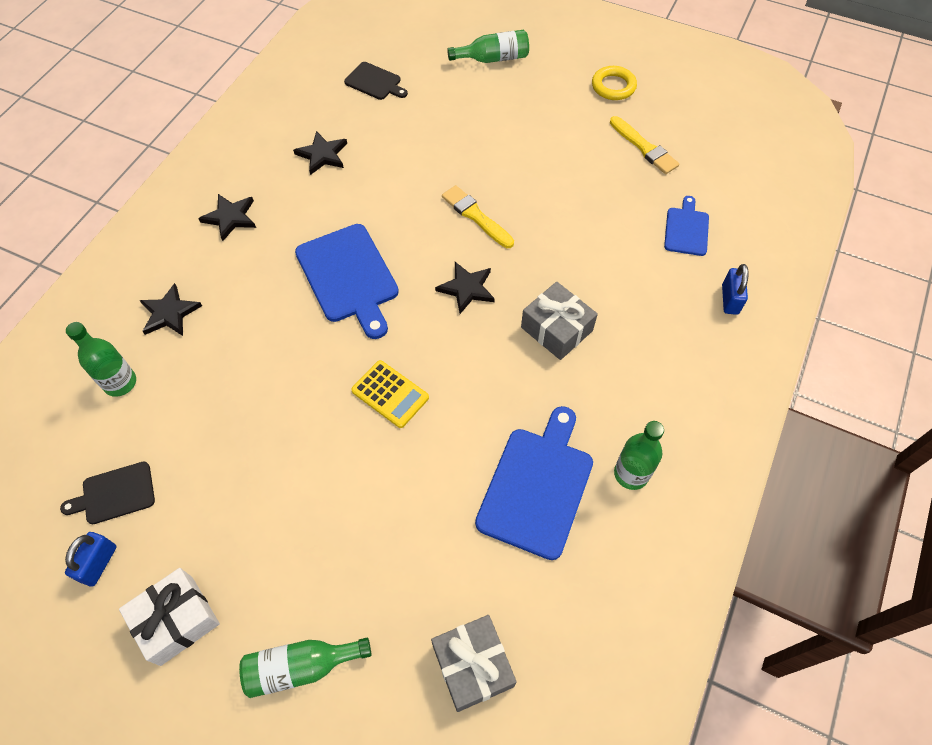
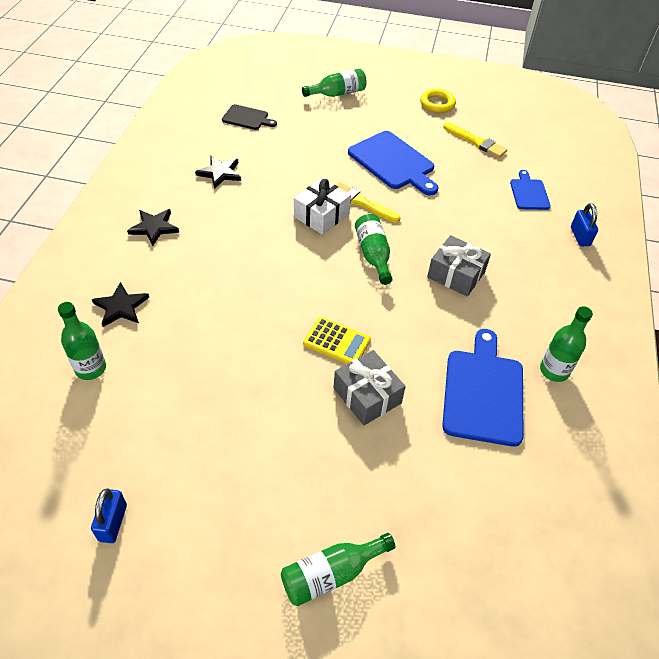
camera: 15 degrees left, 10 degrees down
(115, 494) = (111, 460): black cutting board -> none
(177, 620) = (203, 557): white gift -> white gift (321, 215)
(348, 277) = (272, 259): blue cutting board -> blue cutting board (393, 162)
(466, 288) = (373, 255): black star -> green bottle
(473, 666) = (481, 542): grey gift -> grey gift (367, 395)

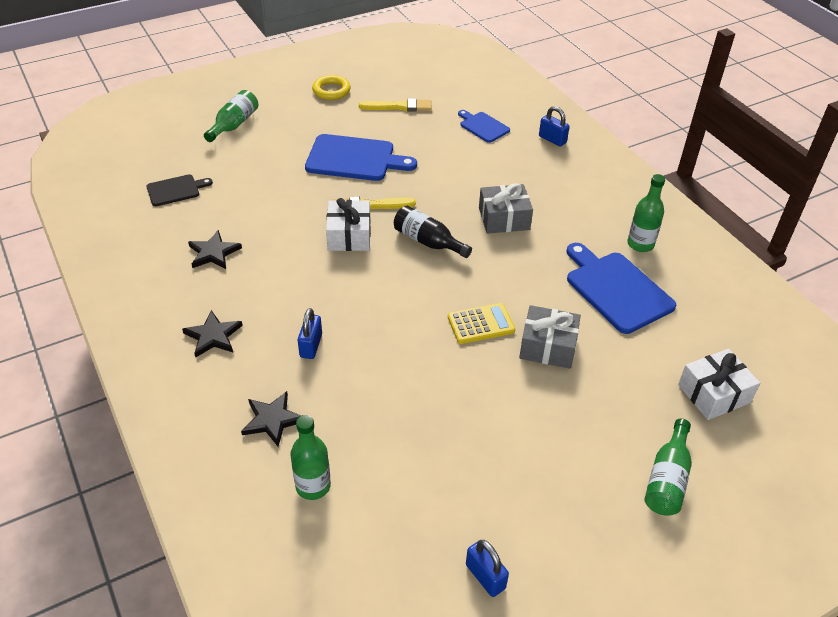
camera: 40 degrees left, 5 degrees down
(203, 275) = (311, 346): none -> blue padlock
(373, 255) = (428, 241): green bottle -> black bottle
(462, 541) = (714, 393): none -> white gift

